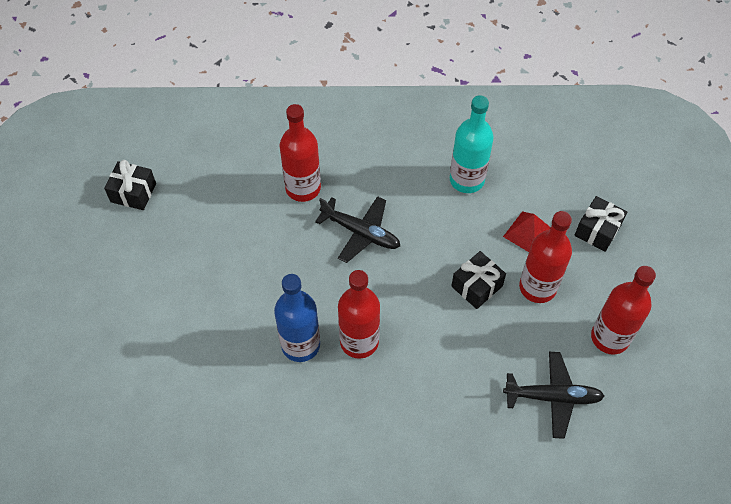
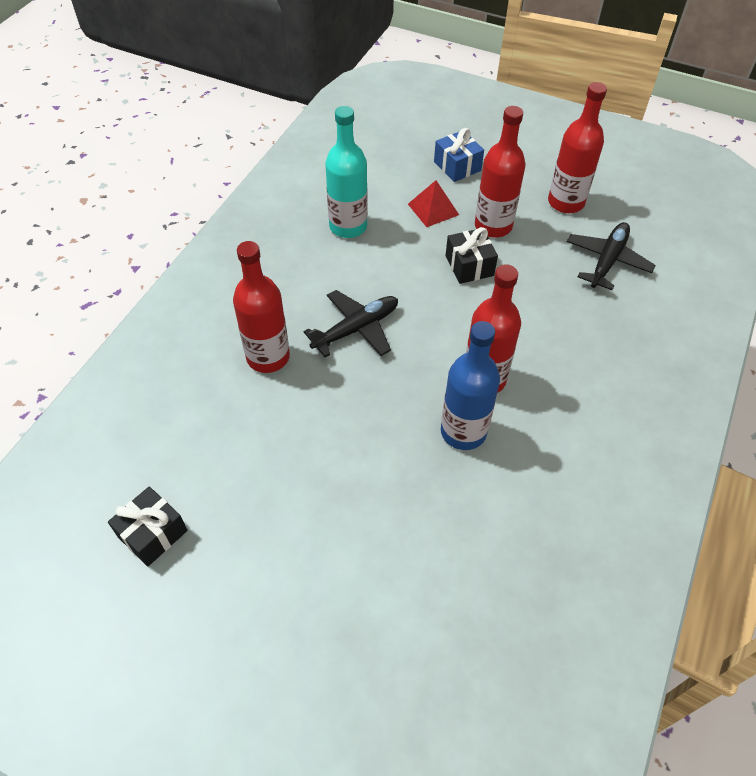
camera: 65 degrees left, 5 degrees down
(597, 230) = (457, 166): black gift -> blue gift

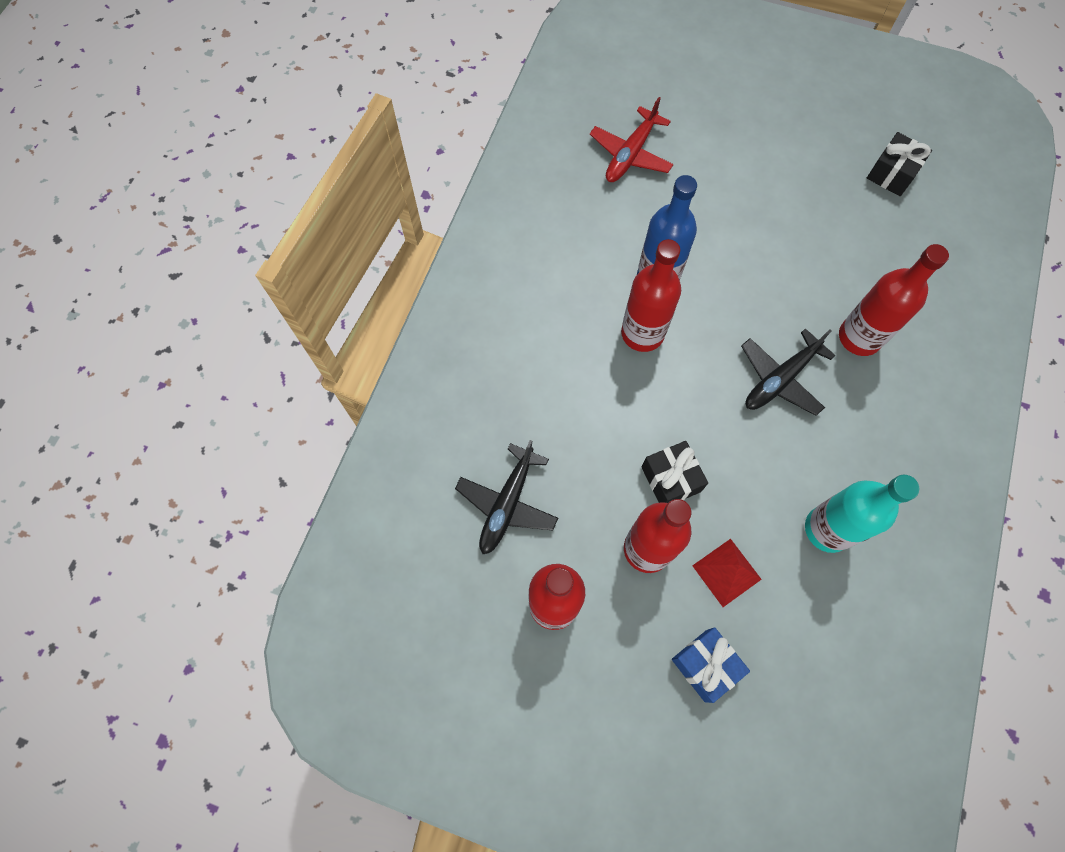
camera: 175 degrees right, 15 degrees up
(481, 595) = (631, 154): none -> red plane

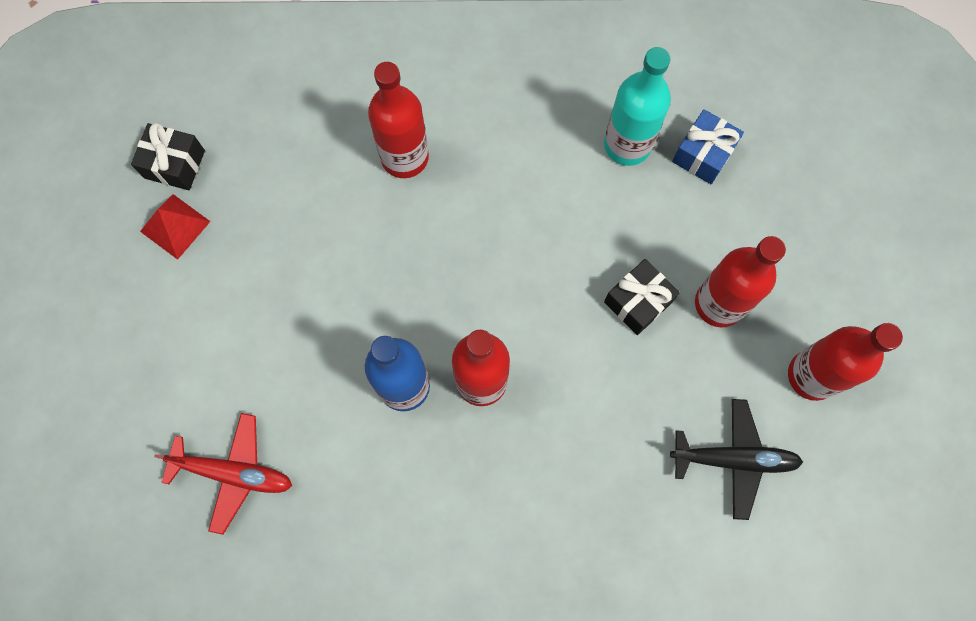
camera: 110 degrees left, 5 degrees up
(705, 665) = (802, 220): blue gift -> blue gift (703, 154)
(726, 572) = (708, 224): red pyramid -> red pyramid (175, 226)
(780, 379) = (483, 223): black plane -> none

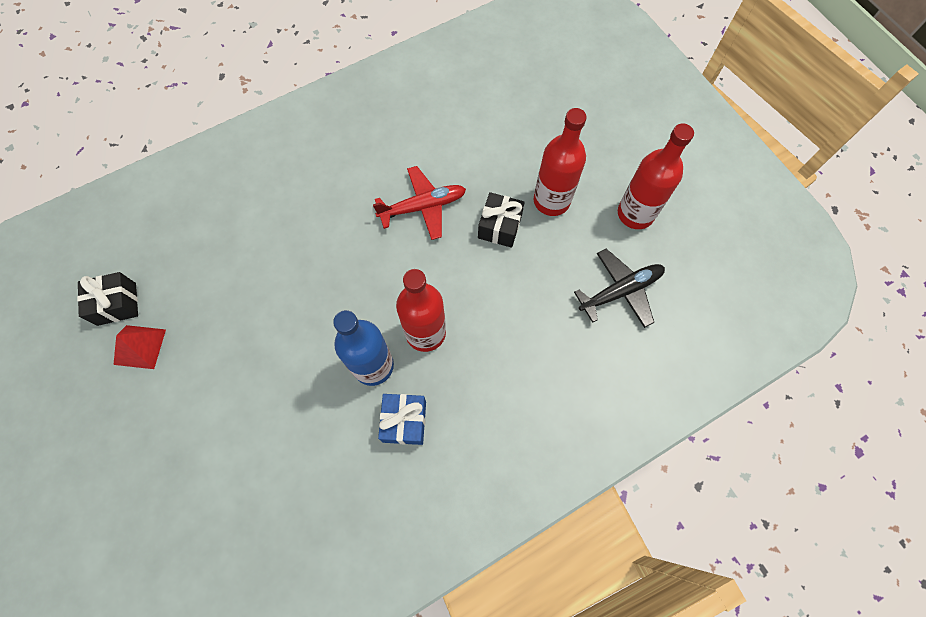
camera: 30 degrees left, 5 degrees down
(233, 473) = (279, 498): red plane -> red plane (422, 207)
(404, 157) = (288, 215): red bottle -> none
(627, 145) = (435, 134): turquoise bottle -> none
(703, 154) = (486, 117): blue gift -> blue gift (404, 421)

